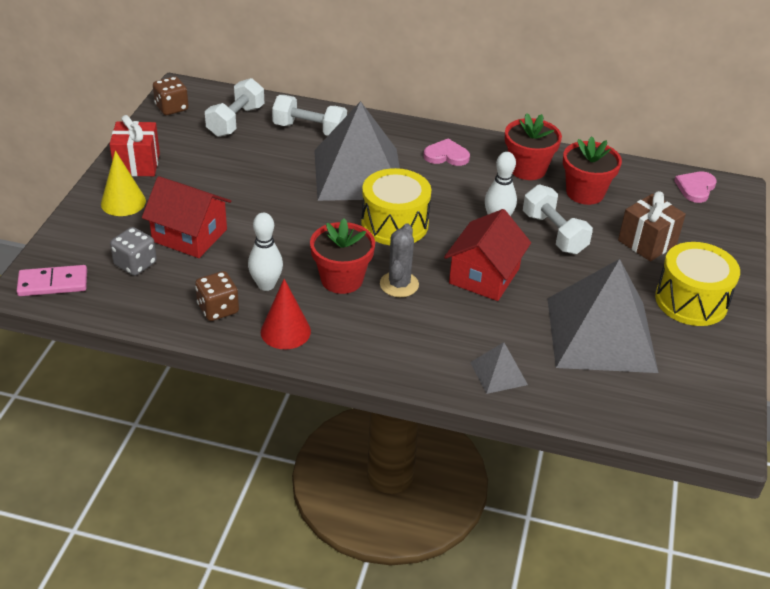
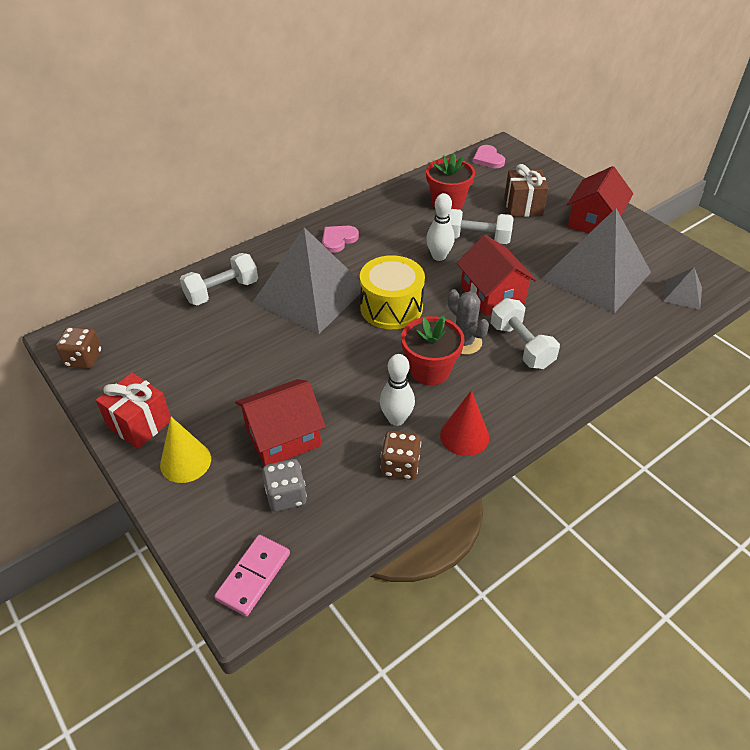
camera: 50 degrees left, 5 degrees up
(236, 121) = (156, 328): white dumbbell -> white dumbbell (521, 346)
(499, 373) = (600, 343): grey pyramid -> grey pyramid (682, 294)
(527, 169) = (395, 212): red flower pot -> none
(691, 301) = (594, 221): yellow drum -> red house

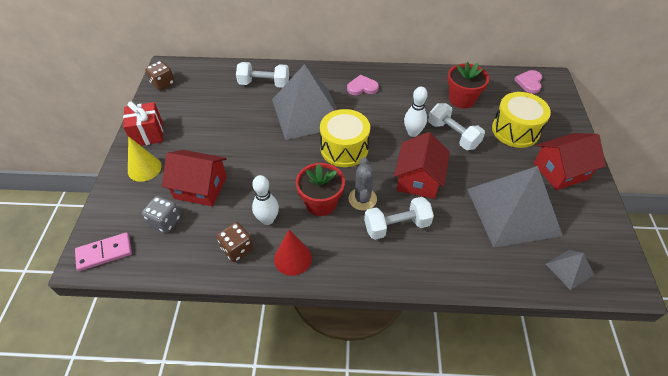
camera: 40 degrees right, 5 degrees up
(521, 346) = (396, 226): white dumbbell -> white dumbbell turned 60 degrees clockwise
(523, 207) = (515, 130): brown gift -> yellow drum

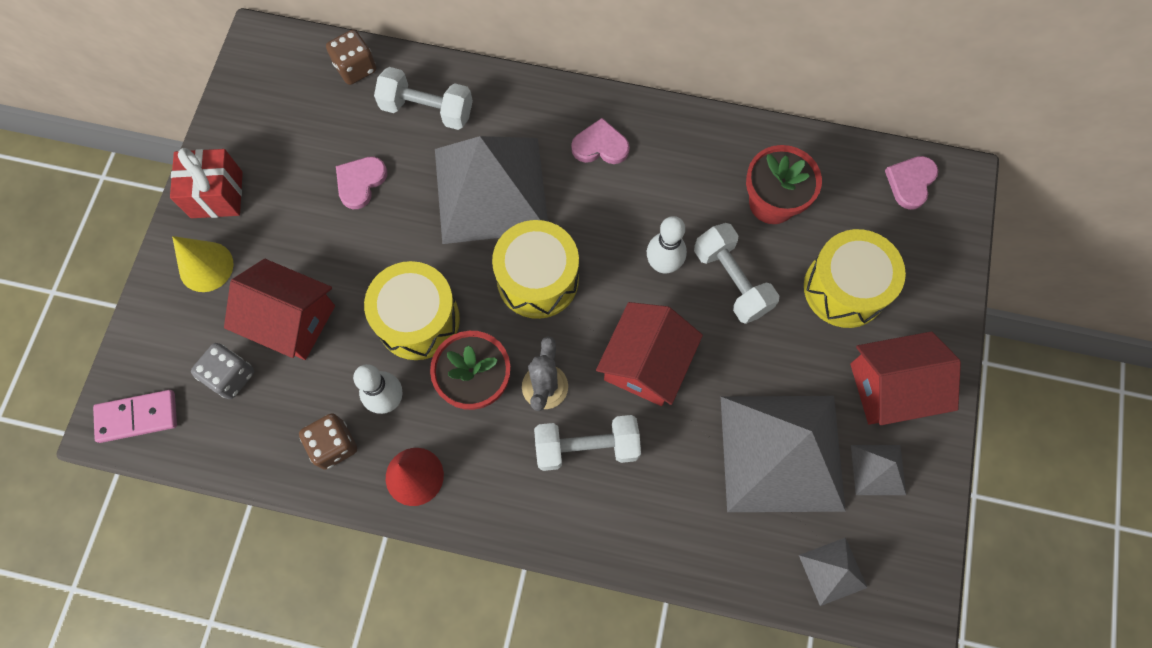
camera: 10 degrees right, 20 degrees up
(163, 83) = (250, 81): brown dice -> brown dice (356, 68)
(232, 118) = (360, 182): none -> pink heart
(278, 177) = (418, 320): none -> yellow drum
(571, 212) = (878, 470): none -> grey pyramid

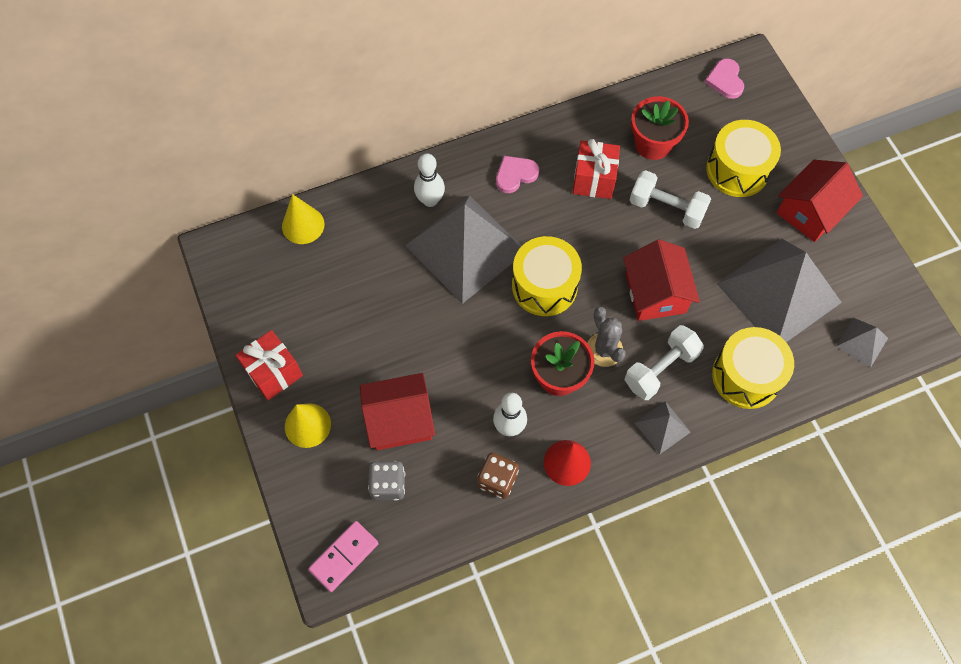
camera: 35 degrees left, 5 degrees down
(356, 68) = (303, 225): brown dice -> yellow cone
(360, 182) = (371, 299): pink heart -> none
(418, 320) = (487, 363): yellow drum -> yellow drum (746, 376)
(427, 109) = (378, 222): white dumbbell -> none
(663, 264) = (616, 225): white bowling pin -> white bowling pin (430, 200)
(677, 201) = (594, 180): none -> red gift
(878, 470) = (840, 265): grey pyramid -> grey pyramid (662, 427)

